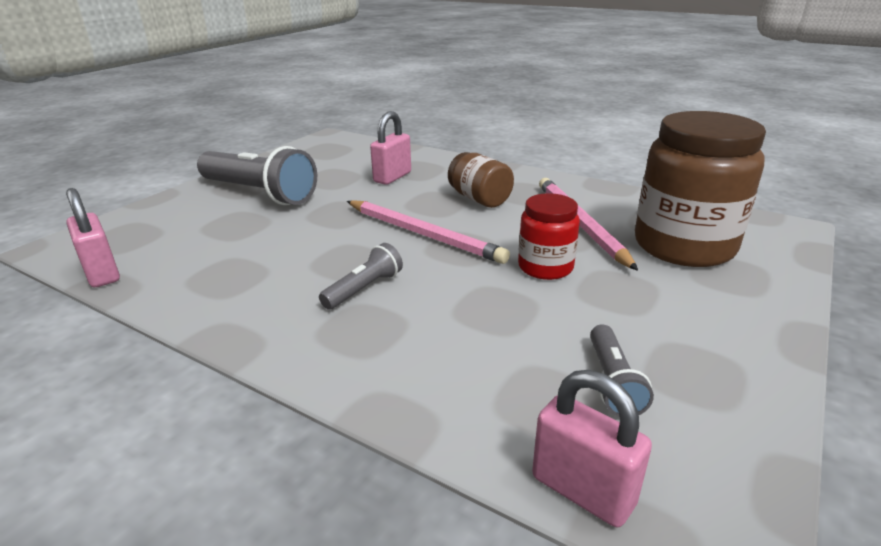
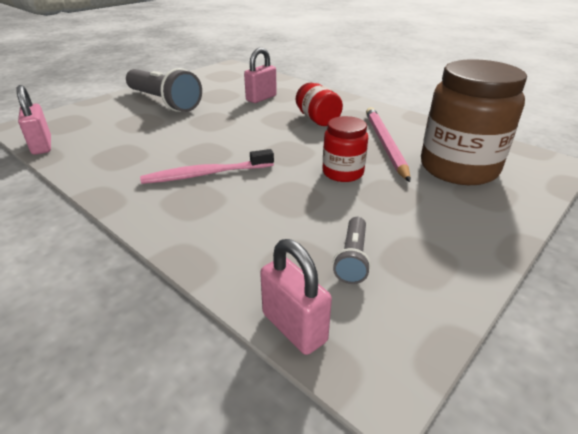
camera: 10 degrees right, 5 degrees up
(364, 289) = (206, 174): grey flashlight -> pink toothbrush
(423, 234) = (265, 140): pink pencil -> none
(479, 199) = (317, 119): brown jar -> red jar

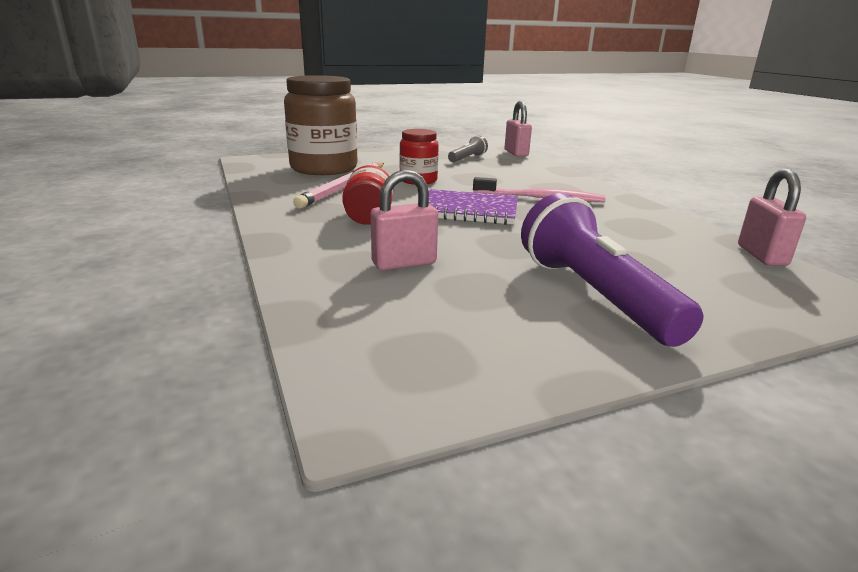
camera: 155 degrees left, 10 degrees down
(164, 102) = (594, 295): grey flashlight -> purple flashlight
(259, 142) = (469, 210): none -> purple notebook

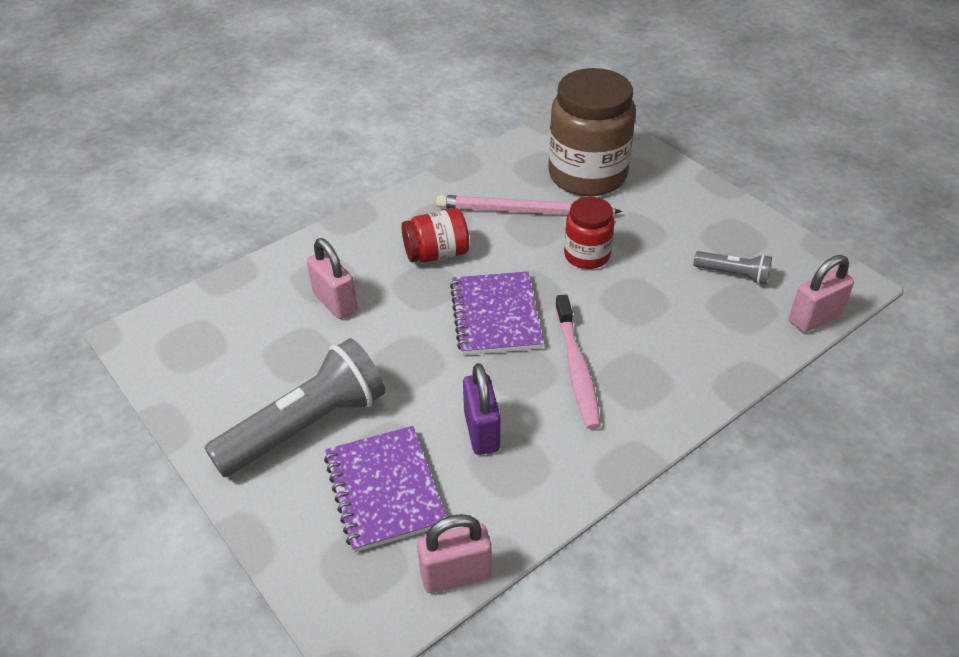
camera: 75 degrees right, 20 degrees up
(594, 295) = (305, 426): purple flashlight -> grey flashlight
(604, 230) = (481, 431): none -> purple padlock
(678, 269) = (384, 490): none -> purple notebook

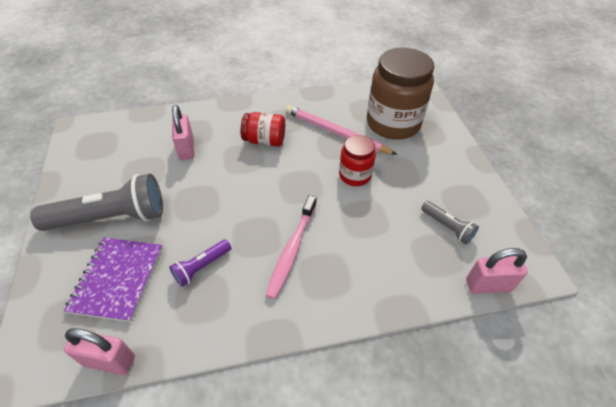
camera: 25 degrees right, 5 degrees up
(481, 431) = (202, 267): purple padlock -> purple flashlight
(495, 315) = (269, 193): purple notebook -> none

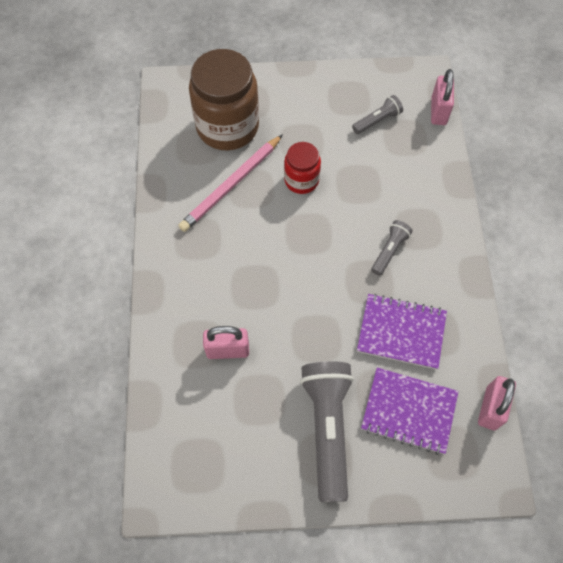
camera: 80 degrees left, 15 degrees up
(202, 267) = (401, 332): purple flashlight -> purple notebook
(264, 140) = (230, 261): red jar -> none
(292, 250) = (389, 251): pink toothbrush -> grey flashlight

